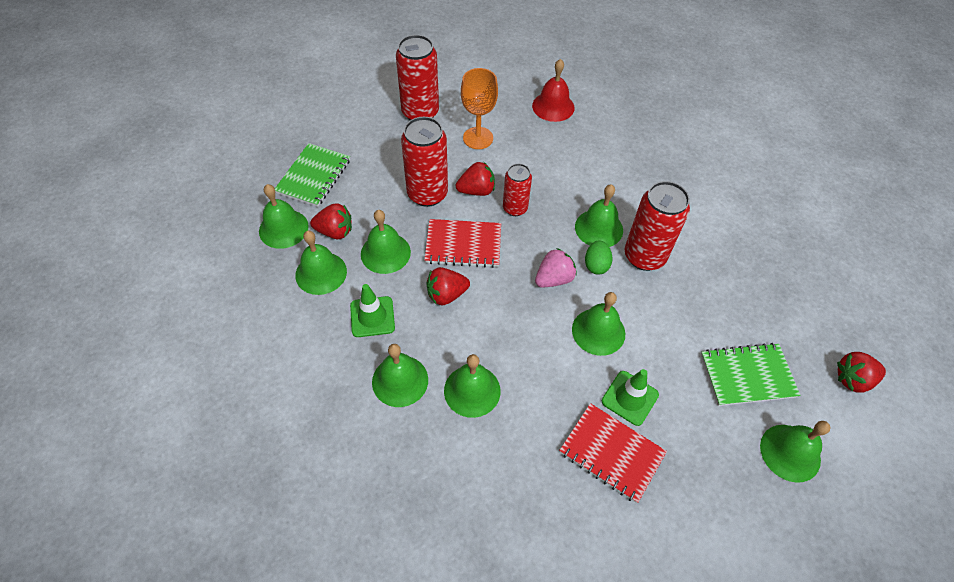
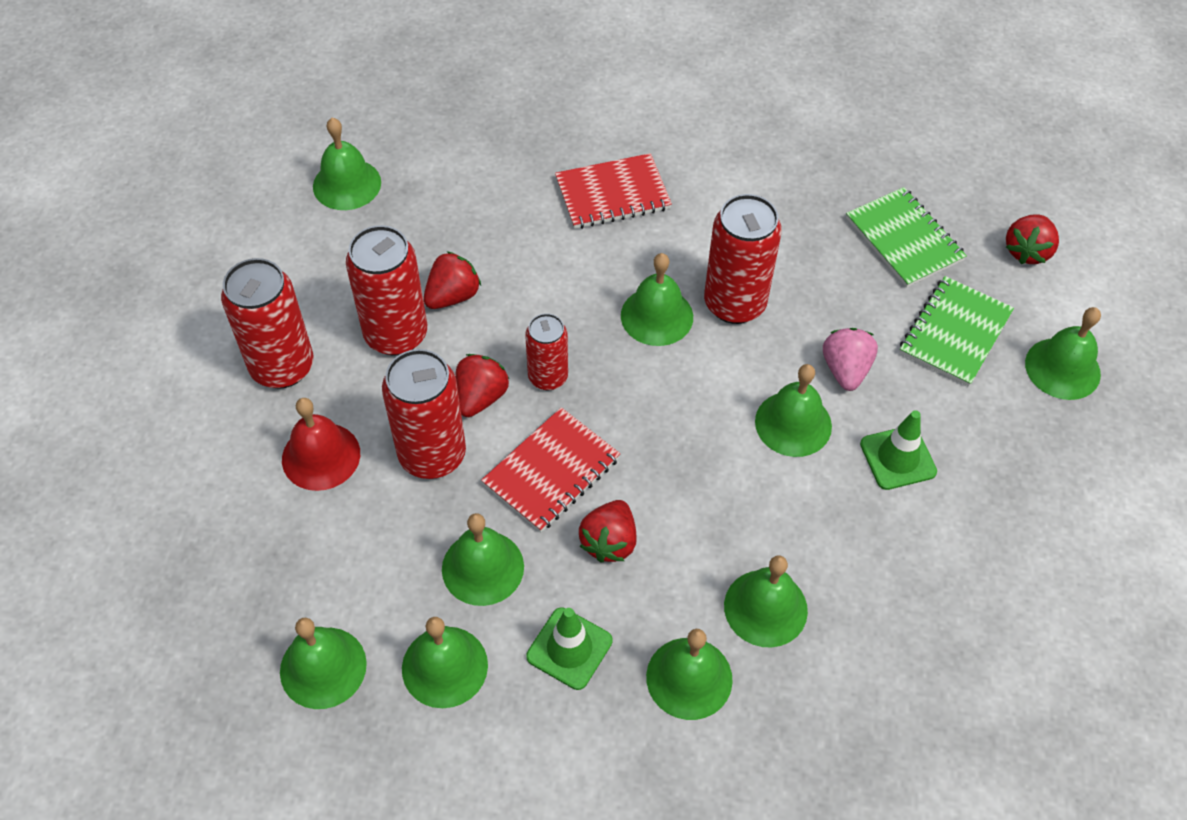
camera: 50 degrees left, 0 degrees up
(314, 176) = (265, 570): green notebook -> green notebook (904, 239)
(335, 231) = (390, 605): red strawberry -> red strawberry (452, 296)
(478, 138) = (396, 334): orange goblet -> red can
(539, 68) = (347, 184): none -> green bell
(553, 106) = (428, 219): red bell -> red bell (321, 456)
(554, 279) = (686, 413): pink strawberry -> pink strawberry (845, 370)
(596, 265) = (705, 358): green egg -> none
(611, 453) = (948, 525): red notebook -> red notebook (612, 194)

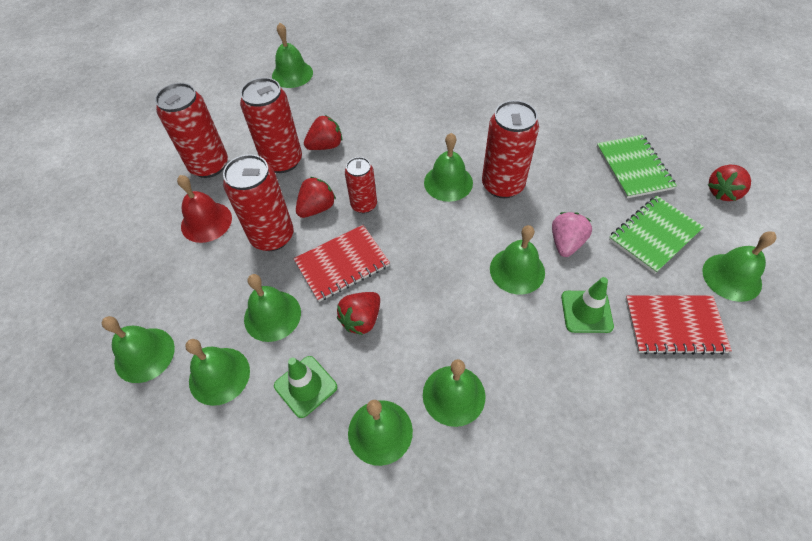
camera: 20 degrees right, 0 degrees up
(612, 194) = (447, 106): red notebook -> red notebook (674, 326)

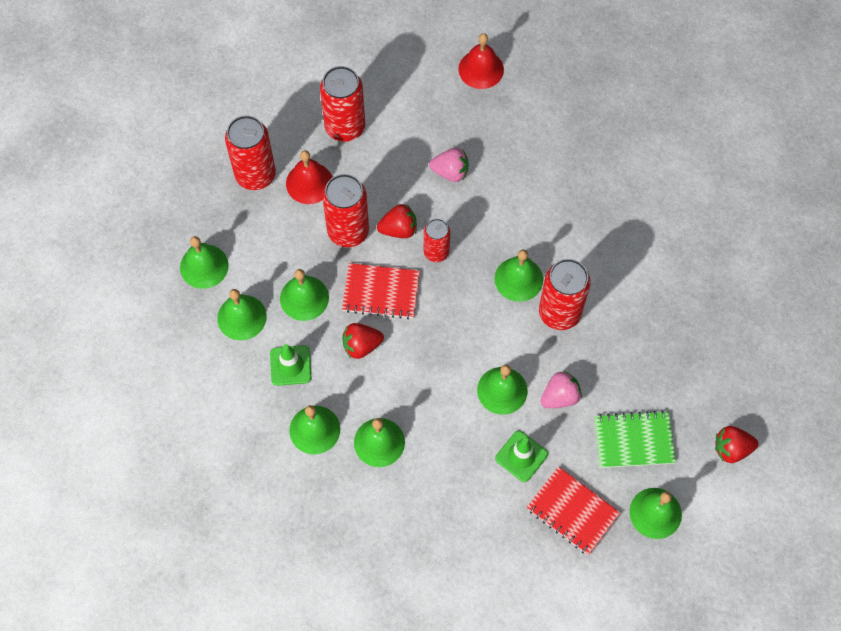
camera: 35 degrees right, 10 degrees up
(282, 161) = (405, 163): red can -> red can (255, 175)
(292, 74) = (481, 69): green bell -> red bell
(326, 146) = (450, 172): red strawberry -> pink strawberry
(633, 168) = (683, 375): green notebook -> none

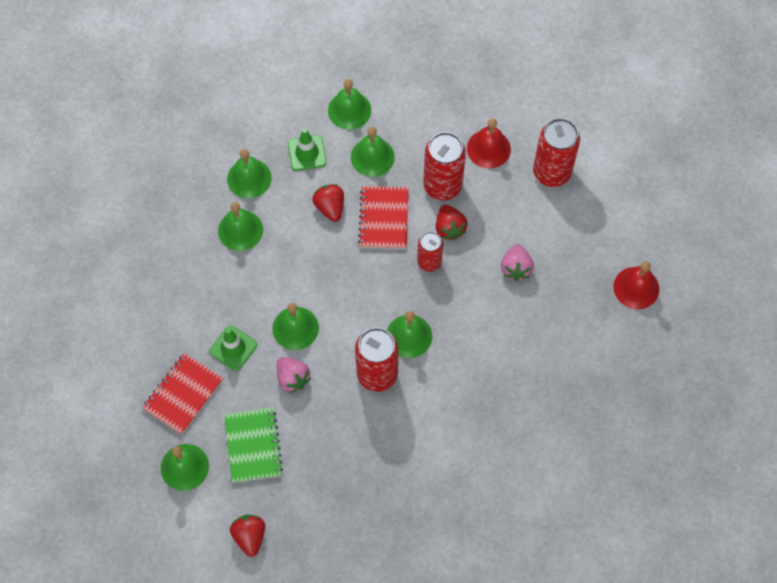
camera: 85 degrees right, 0 degrees up
(204, 266) = (395, 75): green bell -> none
(255, 175) = (491, 104): red can -> none

